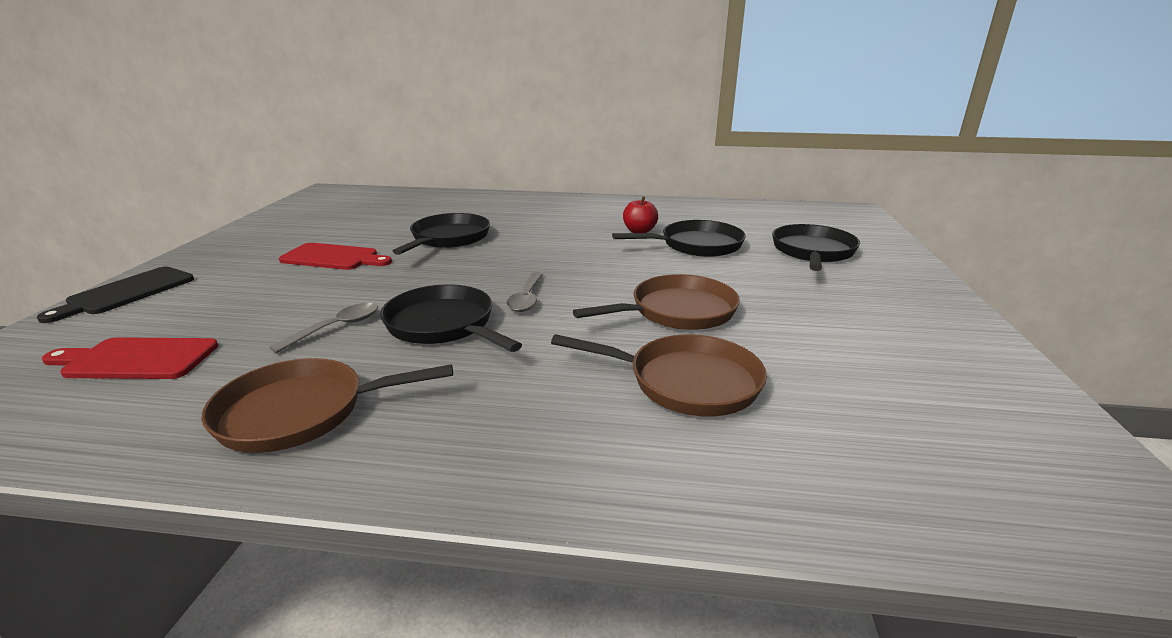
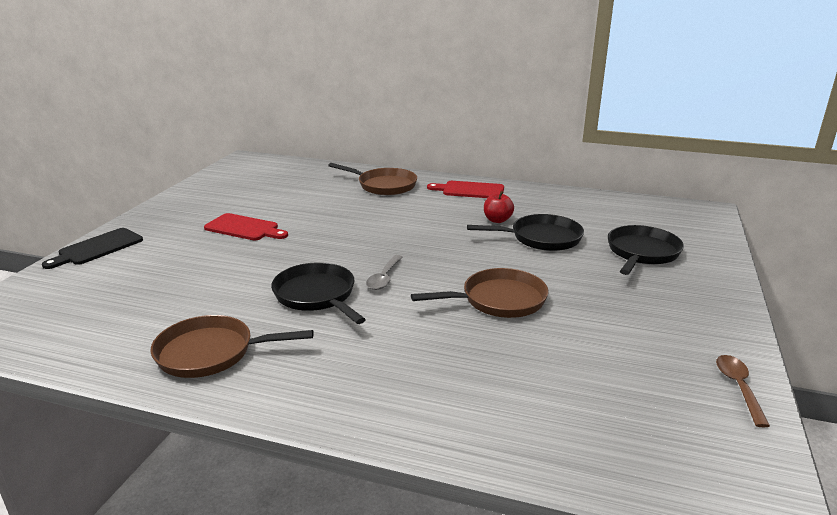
camera: 10 degrees right, 0 degrees up
(136, 359) = (107, 303): red cutting board -> red cutting board (470, 190)
(336, 327) = (240, 290): grey spoon -> none
(448, 239) = (336, 216): black pan -> none
(685, 382) = (480, 359): brown pan -> brown pan (383, 185)
(1013, 384) = (738, 387): none -> brown spoon

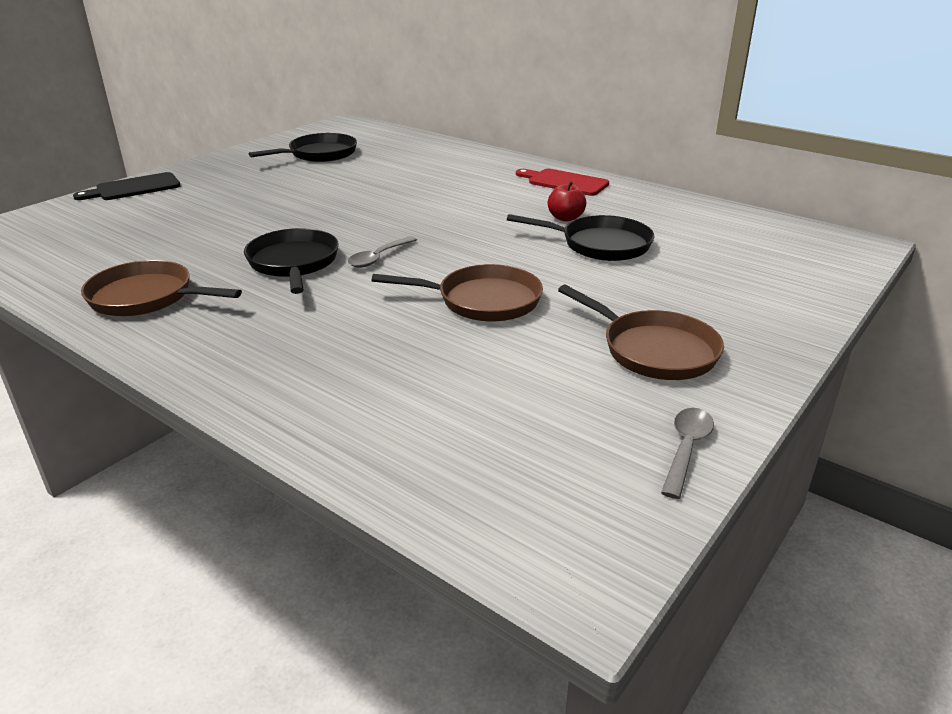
camera: 20 degrees right, 5 degrees up
(244, 228) = (283, 188): red cutting board -> none
(383, 185) = (469, 165): brown pan -> brown pan (653, 350)
(641, 253) = (714, 280): black pan -> black pan (319, 154)
(738, 387) = (686, 449): brown spoon -> grey spoon

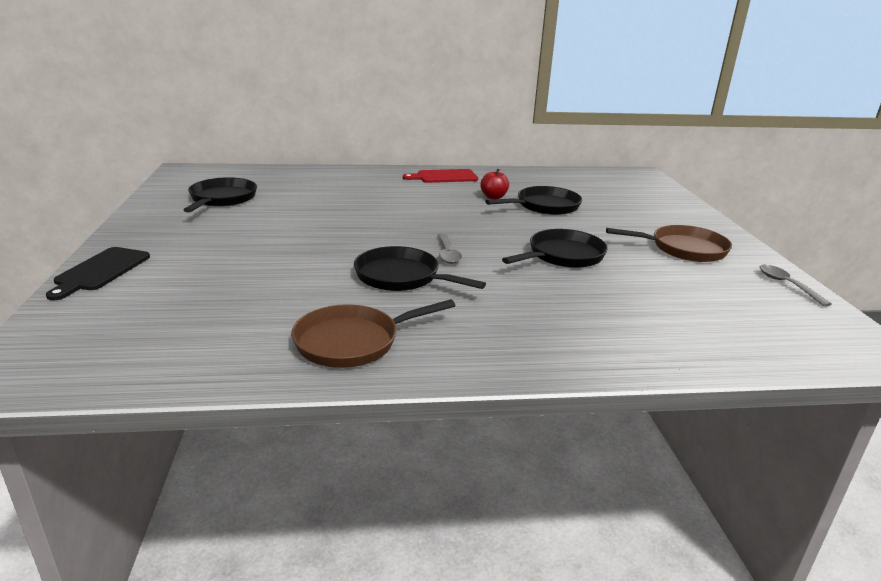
camera: 45 degrees left, 5 degrees down
(482, 301) = (562, 256): brown pan -> black pan

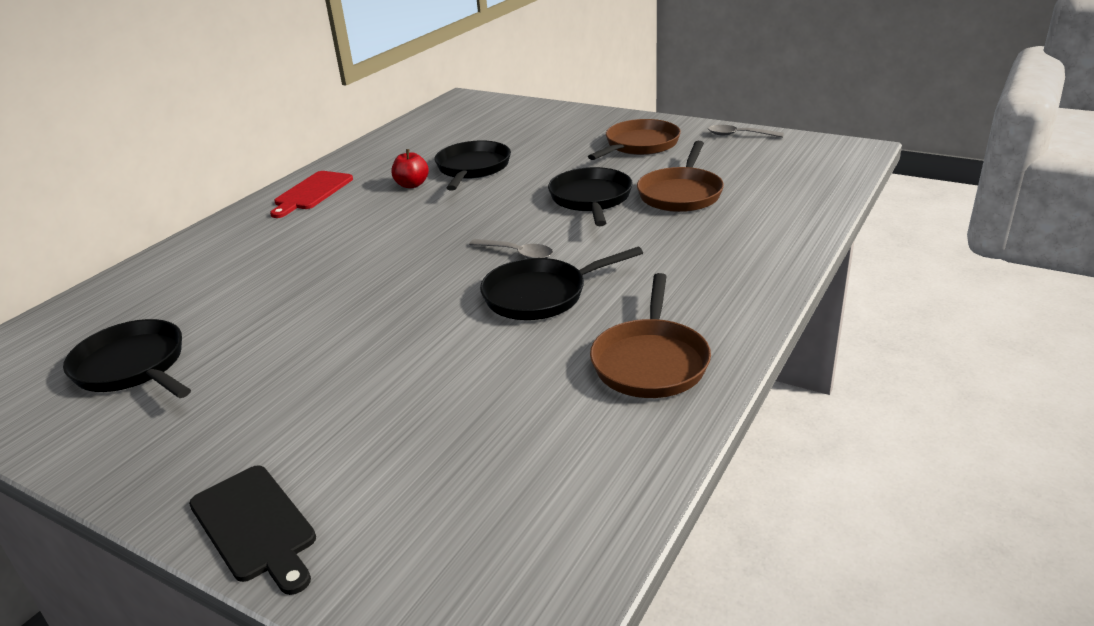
camera: 50 degrees left, 5 degrees up
(628, 287) = (681, 193): none -> brown pan

